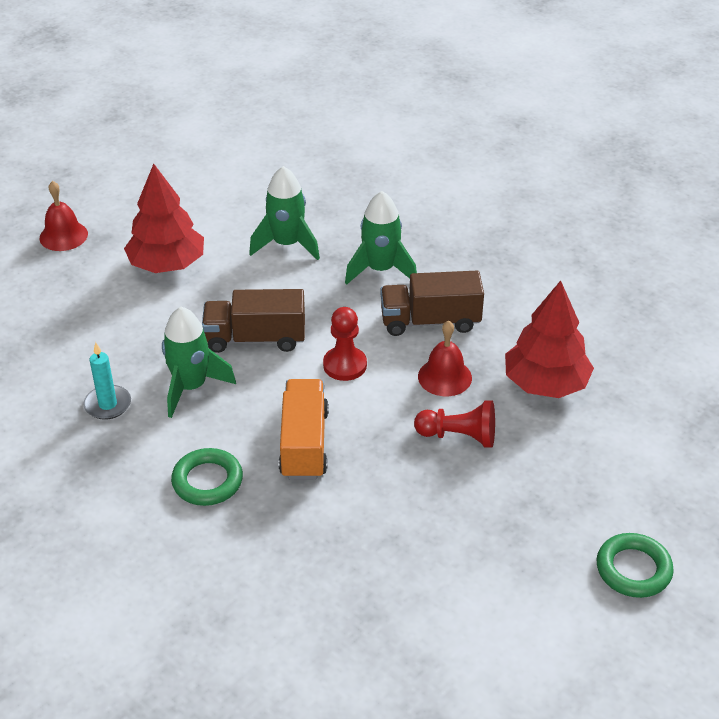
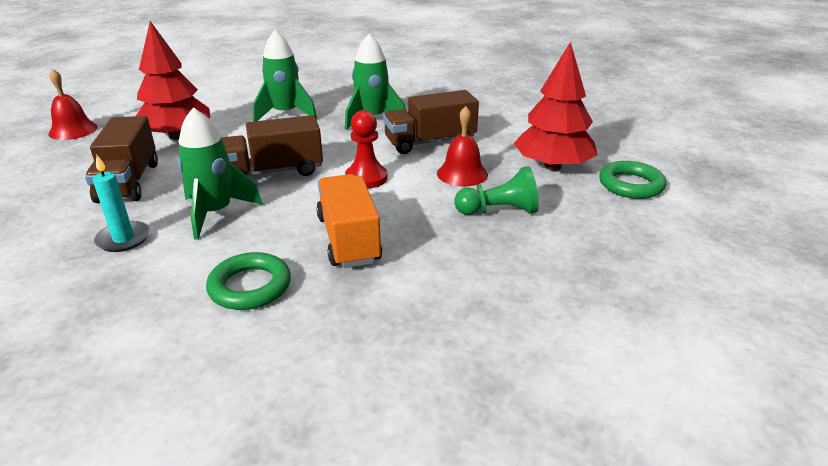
camera: 15 degrees left, 10 degrees down
(115, 328) = (128, 182): none -> brown truck
(459, 436) = (499, 211): red pawn -> green pawn
(633, 569) = (737, 286): green ring -> green ring (631, 185)

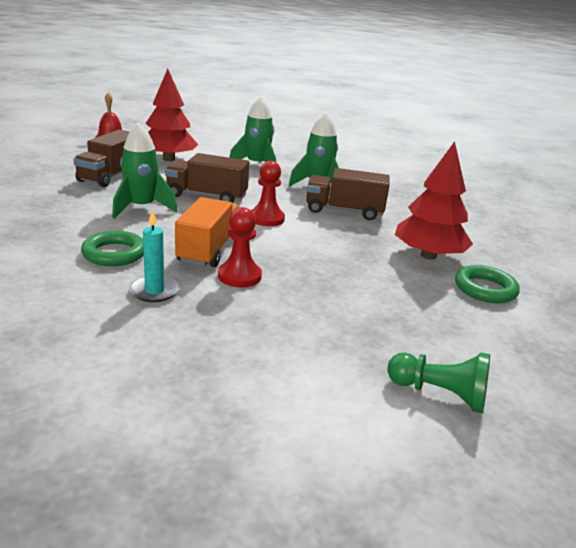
camera: 25 degrees right, 5 degrees down
(123, 239) = (72, 204): turquoise candle -> turquoise candle (154, 291)
(414, 259) = (239, 276): none -> red pawn
(462, 174) = (344, 238): red bell -> none
(499, 211) = (343, 269): green pawn -> green pawn (439, 394)

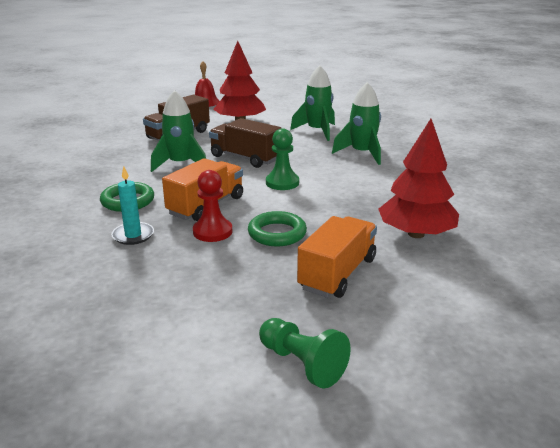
camera: 25 degrees right, 0 degrees up
(266, 219) = (282, 183): red pawn -> green pawn
(344, 211) = (366, 181): brown truck -> none
(395, 302) = (338, 274): none -> orange truck
(485, 289) = (448, 275): green ring -> green ring (277, 233)

